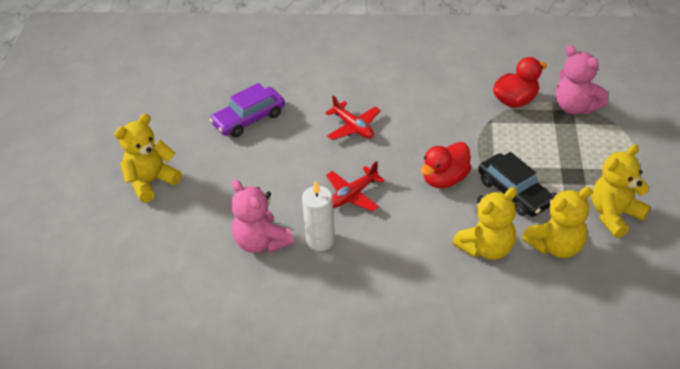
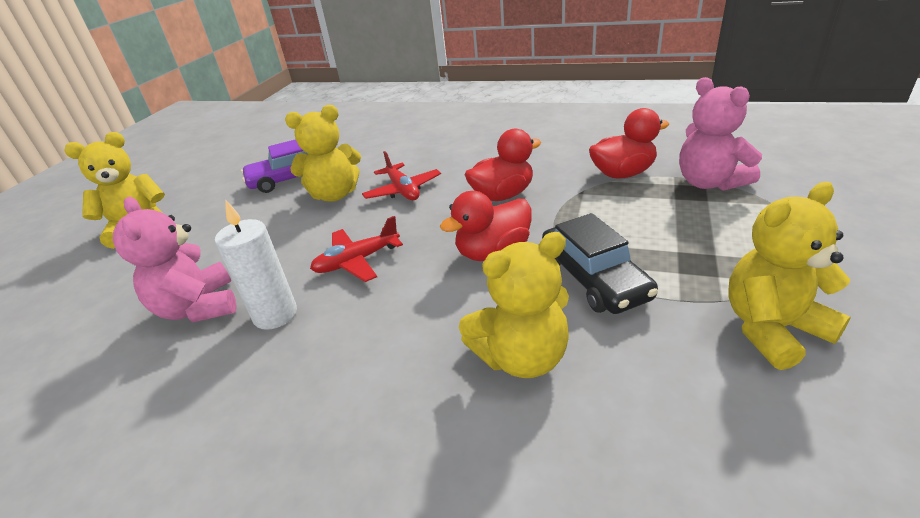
camera: 15 degrees right, 10 degrees down
(433, 127) = (502, 195): none -> red duck
(556, 246) = (651, 369): yellow teddy bear -> yellow teddy bear (334, 195)

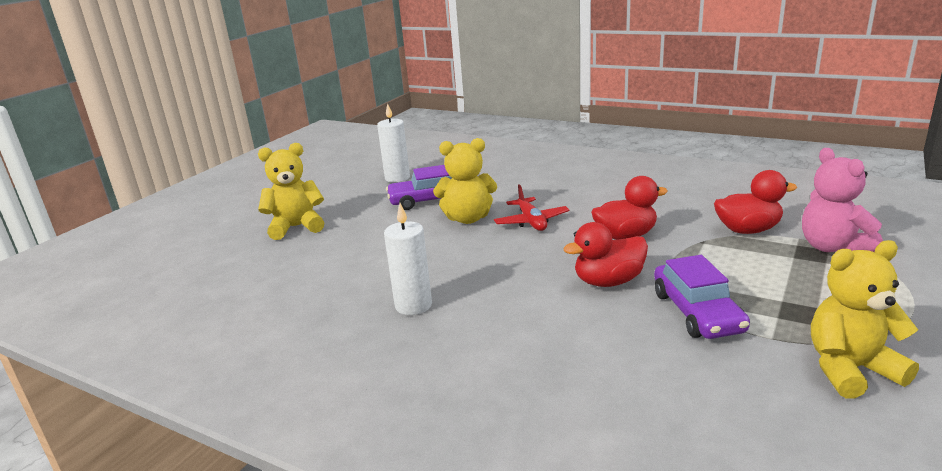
camera: 10 degrees right, 10 degrees down
(198, 308) = (349, 293): pink teddy bear -> none
(257, 156) = (397, 178): none -> white candle
(357, 261) = (485, 274): red plane -> none
(521, 357) = (619, 361): yellow teddy bear -> none
(594, 278) = (697, 312): black car -> purple car

